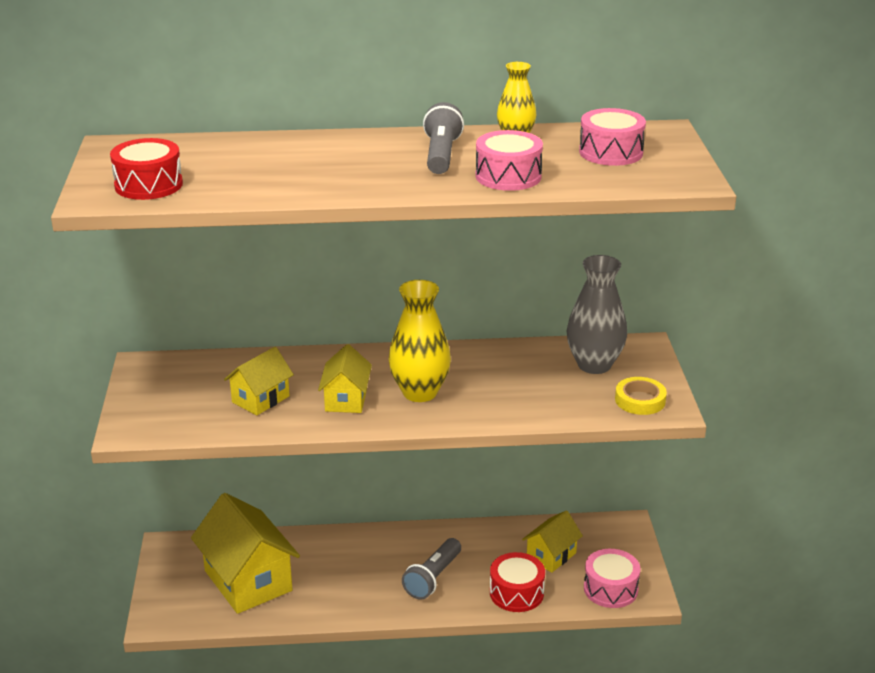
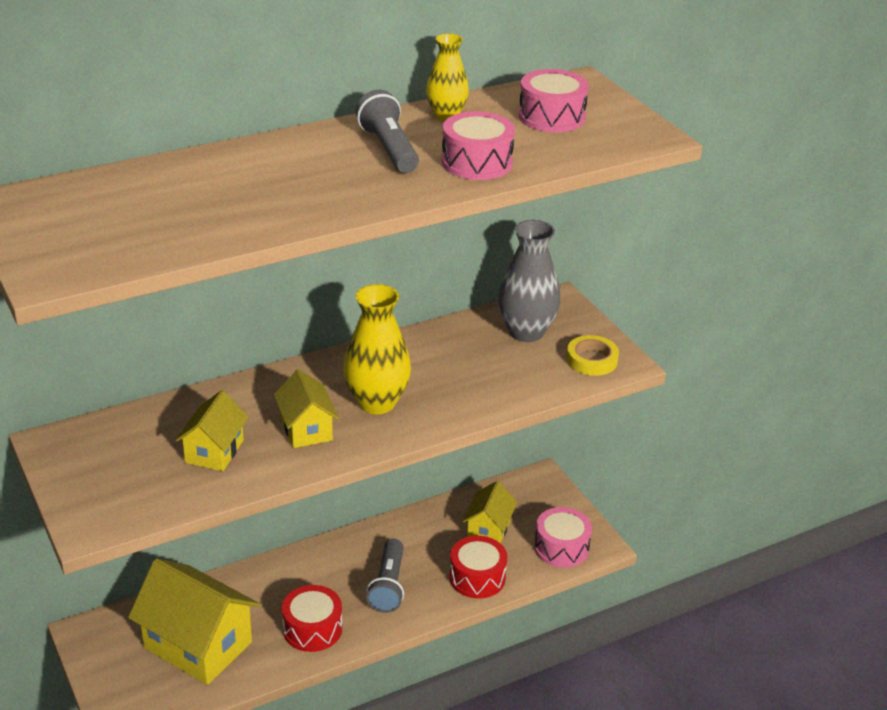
camera: 25 degrees left, 5 degrees up
(148, 185) = (98, 245): red drum -> red drum (312, 629)

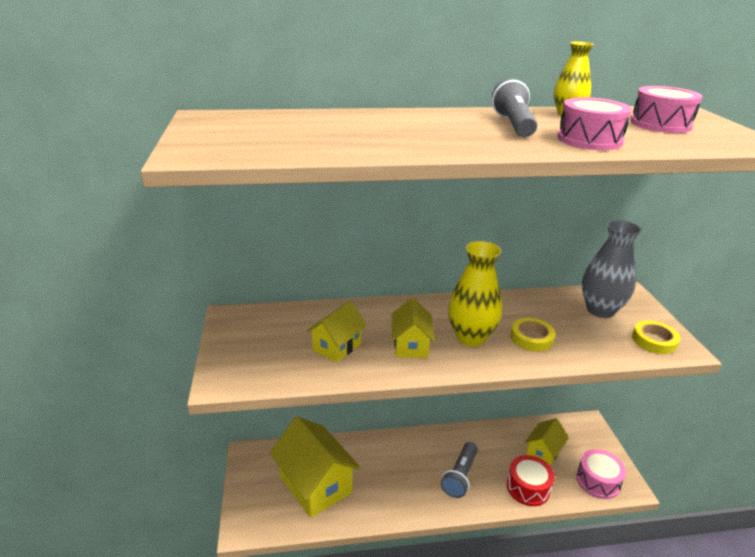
camera: 20 degrees right, 5 degrees down
(312, 629) = (397, 495): red drum -> none
(450, 387) = (531, 338): none -> yellow tape

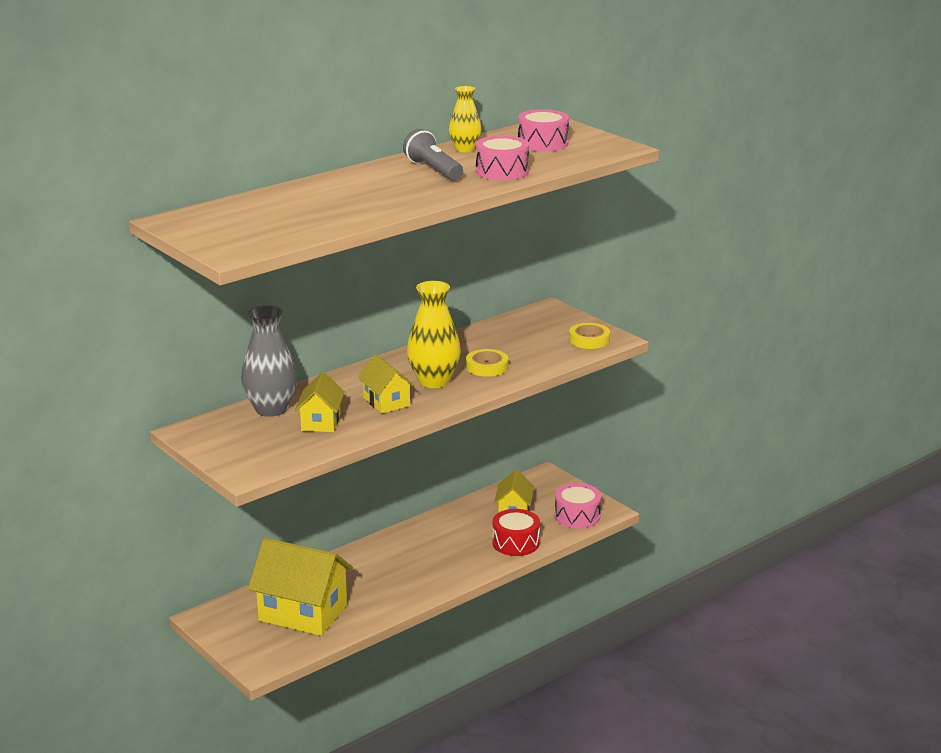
camera: 30 degrees left, 5 degrees down
(460, 476) = (445, 557): grey flashlight -> none
(600, 310) = (531, 329): grey vase -> grey vase (271, 409)

